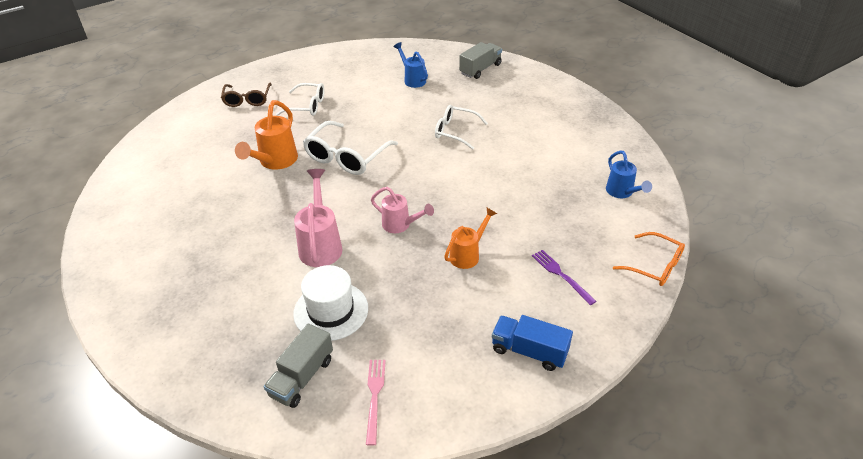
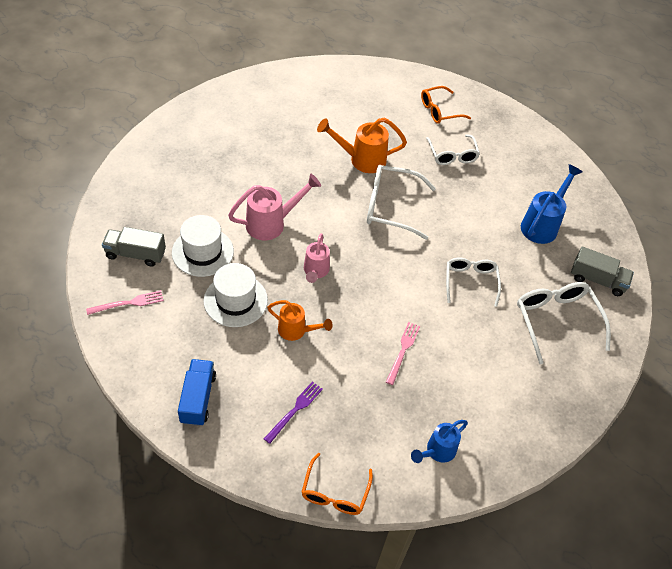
camera: 65 degrees right, 10 degrees up
(247, 100) = (439, 110): brown glasses -> orange glasses
(411, 294) = (235, 300): none -> white hat
(412, 79) = (542, 224): blue watering can -> blue watering can, size x1.50
(512, 98) = (556, 321): none -> white glasses
(514, 188) = (403, 351): none -> pink fork

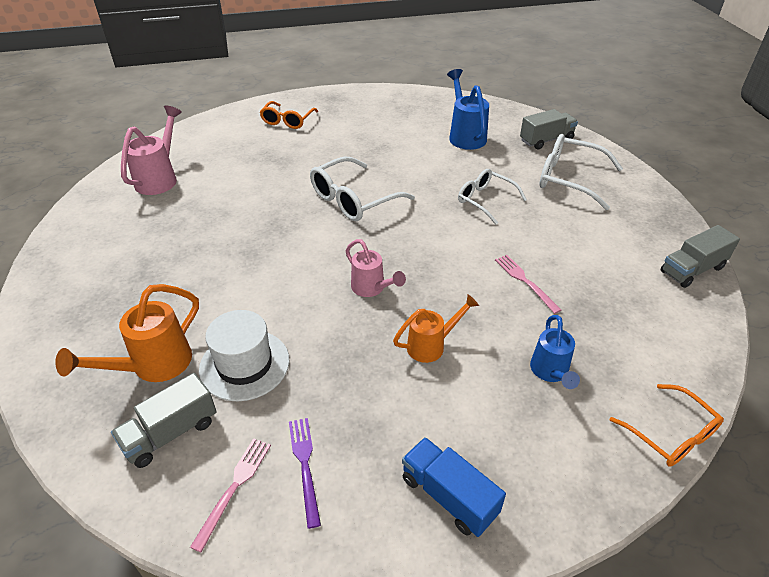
camera: 45 degrees left, 10 degrees down
(235, 300) = (342, 374): white hat -> none
(272, 223) = (275, 286): pink watering can -> pink watering can (160, 178)
(294, 410) = (536, 407): purple fork -> purple fork (305, 466)
(361, 159) = (278, 187): orange watering can -> orange watering can (152, 366)
(437, 452) = (663, 323): blue watering can -> blue watering can (550, 373)
(452, 155) = (342, 139): white glasses -> none
(519, 450) = (692, 270): none -> grey truck

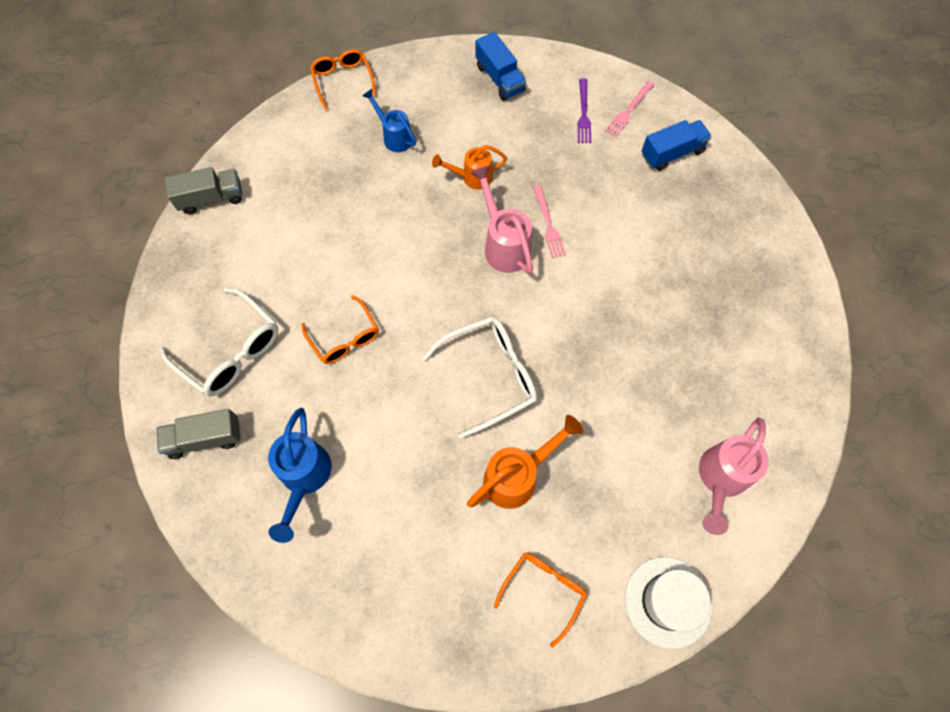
camera: 165 degrees left, 25 degrees up
(152, 366) = (692, 208): orange watering can -> orange watering can (518, 476)
(171, 433) = (672, 153): grey truck -> blue truck
(244, 364) = (620, 194): white hat -> white hat (667, 601)
(372, 289) = (503, 244): pink watering can -> pink watering can, size x1.50
(485, 200) = (345, 338): white glasses -> orange glasses
(525, 281) = (365, 220): pink fork -> pink fork (548, 224)
(550, 373) = (394, 136): blue watering can -> blue watering can turned 60 degrees counterclockwise

